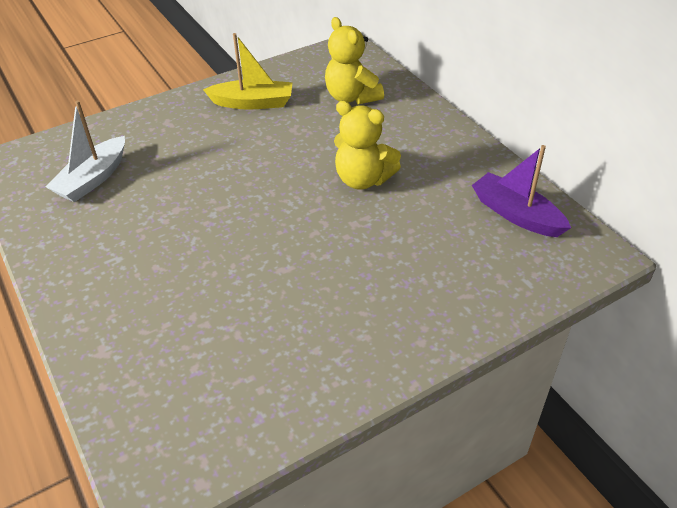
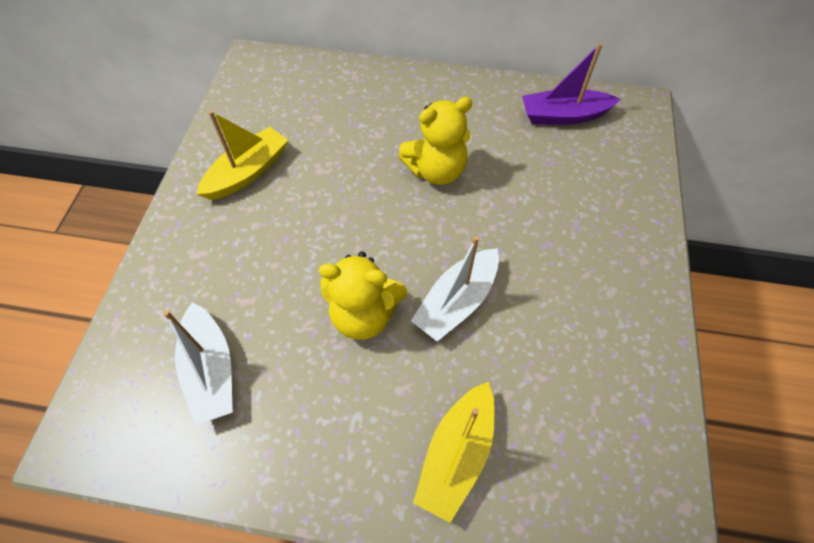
camera: 50 degrees left, 15 degrees up
(132, 322) = (456, 454): none -> yellow boat
(256, 254) = (457, 301): none -> white boat
(351, 97) = (323, 105): yellow teddy bear -> yellow teddy bear (364, 314)

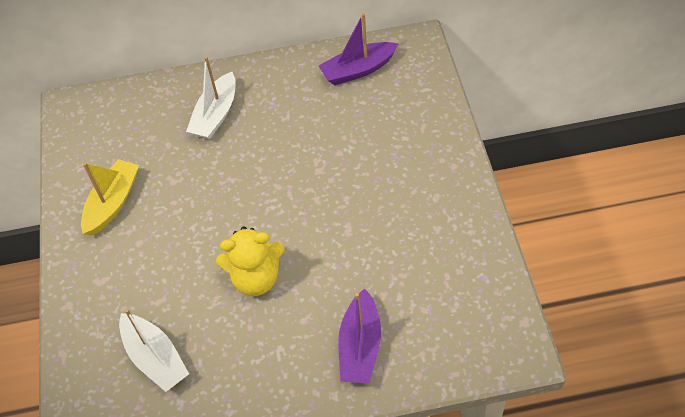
camera: 15 degrees left, 5 degrees down
(436, 170) = (270, 149): yellow teddy bear -> none
(456, 454) = (360, 346): yellow boat -> purple boat
(457, 301) = (323, 244): white boat -> white boat (216, 115)

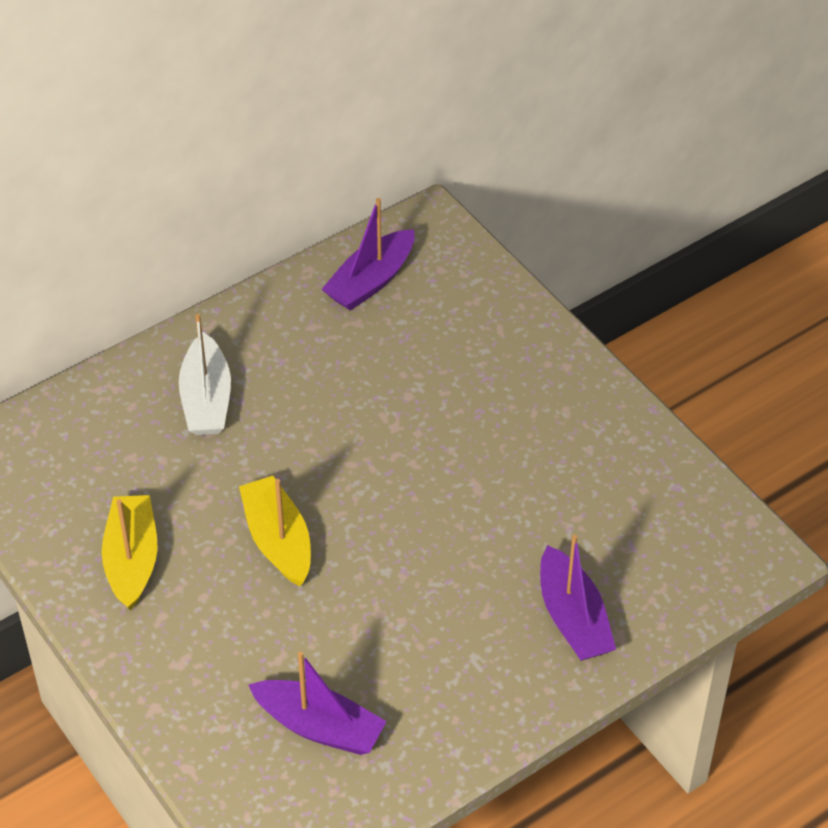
camera: 30 degrees left, 5 degrees down
(155, 358) = (319, 726): white boat -> purple boat
(204, 221) = (278, 540): none -> yellow boat
(256, 278) = (392, 586): yellow teddy bear -> none

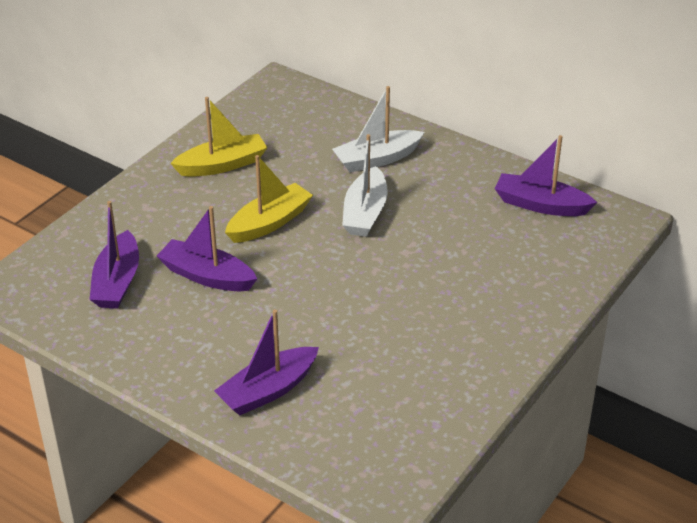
camera: 70 degrees right, 10 degrees down
(306, 442) = (365, 213): none -> white boat
(351, 629) = (207, 276): none -> purple boat

